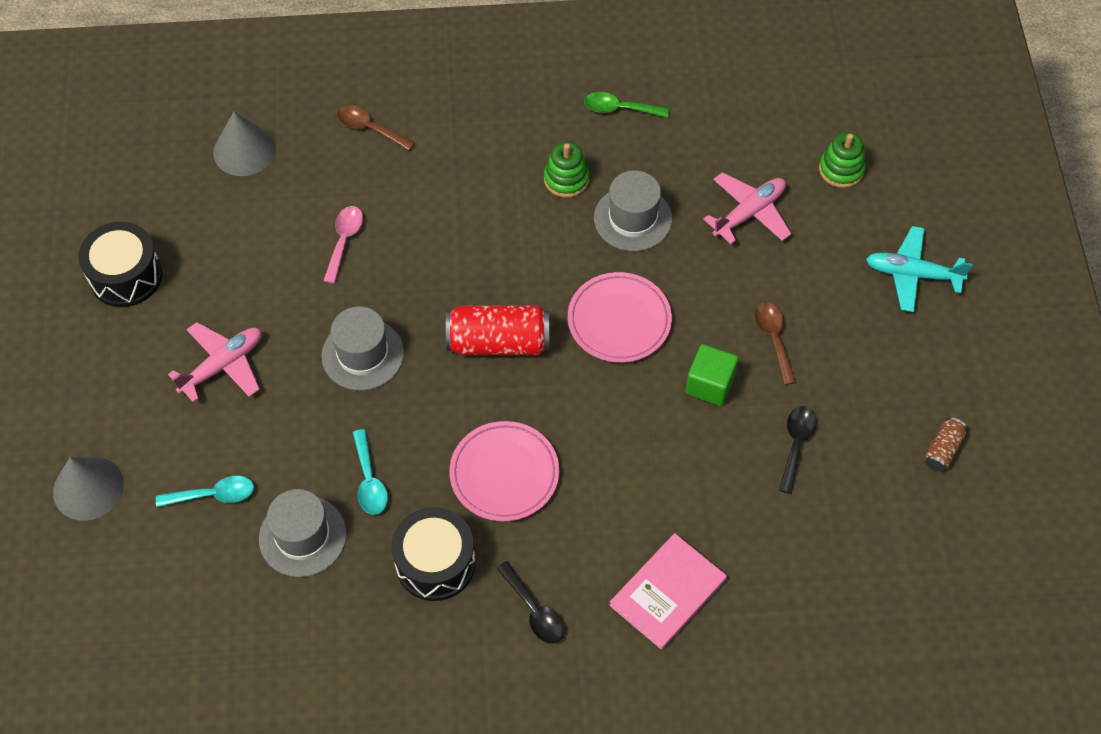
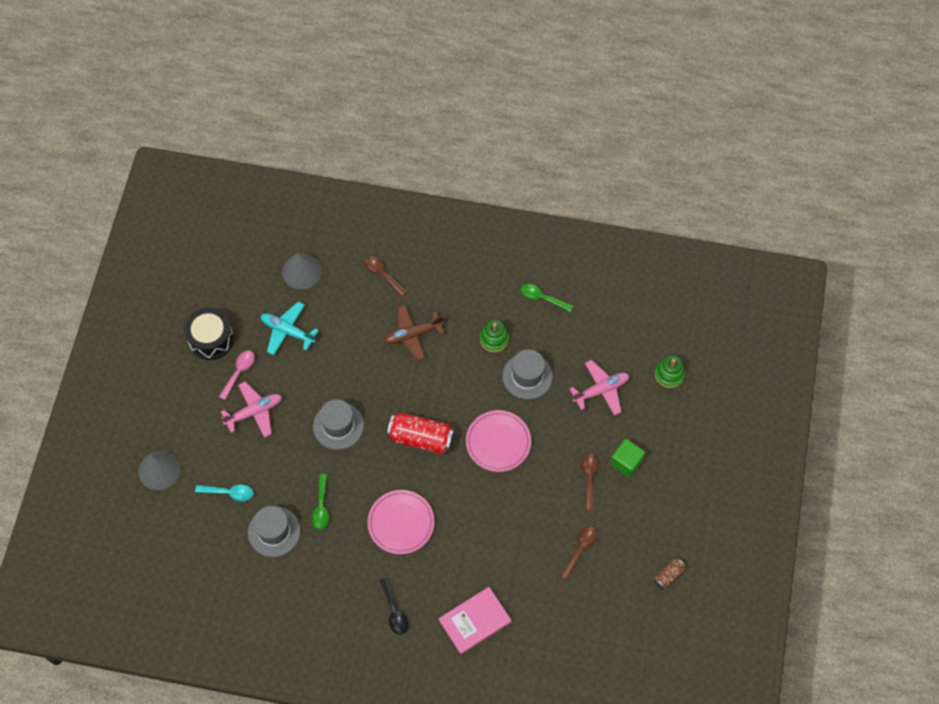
camera: 15 degrees right, 5 degrees up
(344, 241) = (346, 348): pink spoon -> pink spoon (239, 372)
(369, 481) = (321, 507): turquoise spoon -> green spoon
(435, 563) = (345, 568): black drum -> none
(441, 200) = (412, 335): none -> brown plane
(710, 384) = (540, 498): green cube -> green cube (626, 462)
(796, 444) = (580, 549): black spoon -> brown spoon
(912, 274) = (689, 457): turquoise plane -> turquoise plane (287, 331)

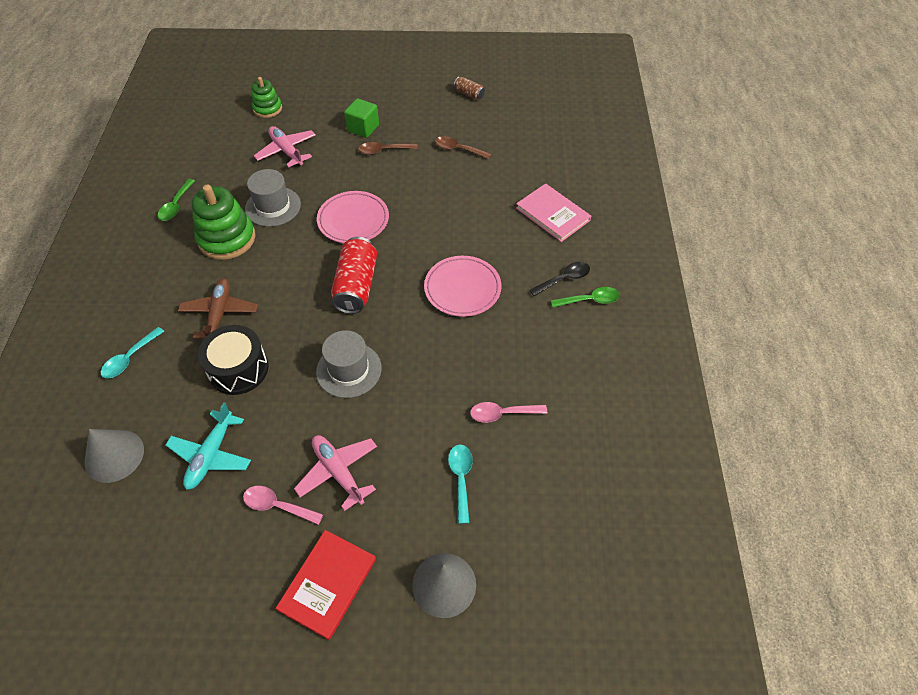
camera: 100 degrees left, 10 degrees down
(178, 400) = (328, 584): none -> red book
(211, 339) = (222, 559): black drum -> black drum (238, 369)
(274, 531) = (502, 414): grey hat -> pink spoon
(321, 507) = (459, 369): green spoon -> green spoon (590, 300)
(382, 274) = (130, 358): brown spoon -> turquoise spoon
(412, 335) = (220, 313): brown plane -> brown plane turned 150 degrees counterclockwise
(494, 339) = (227, 239): green stacking toy -> green stacking toy, size x1.69

